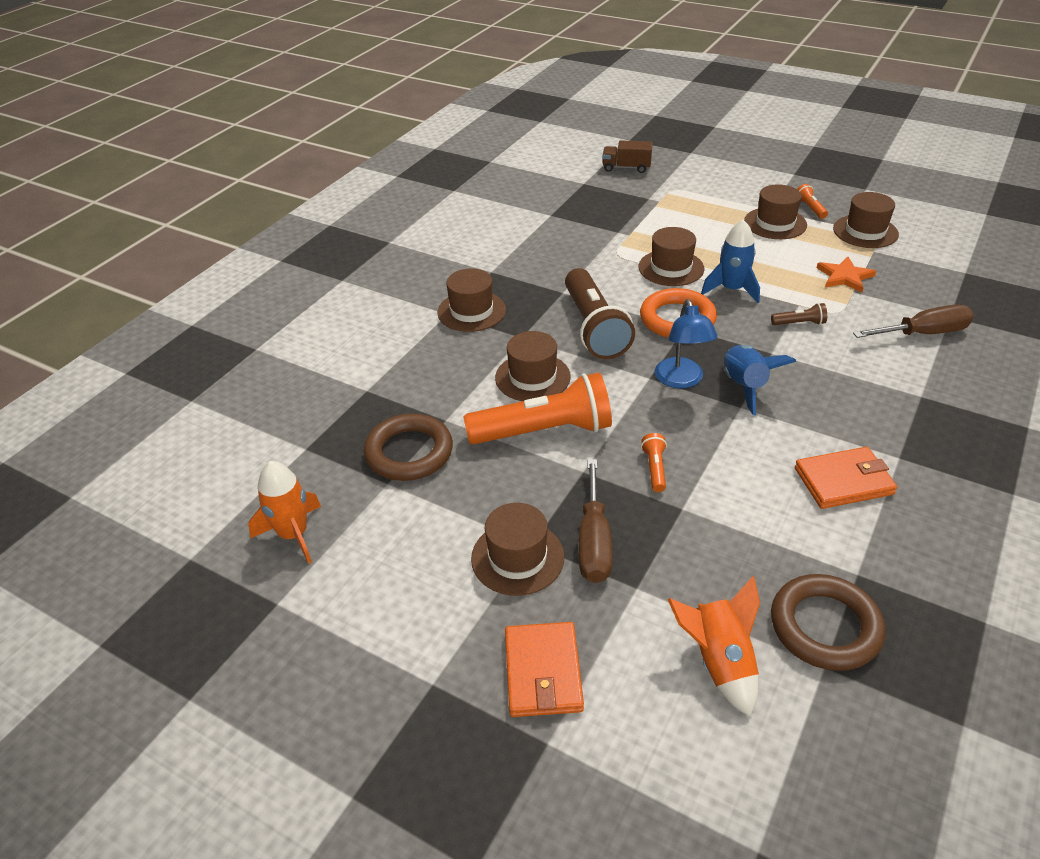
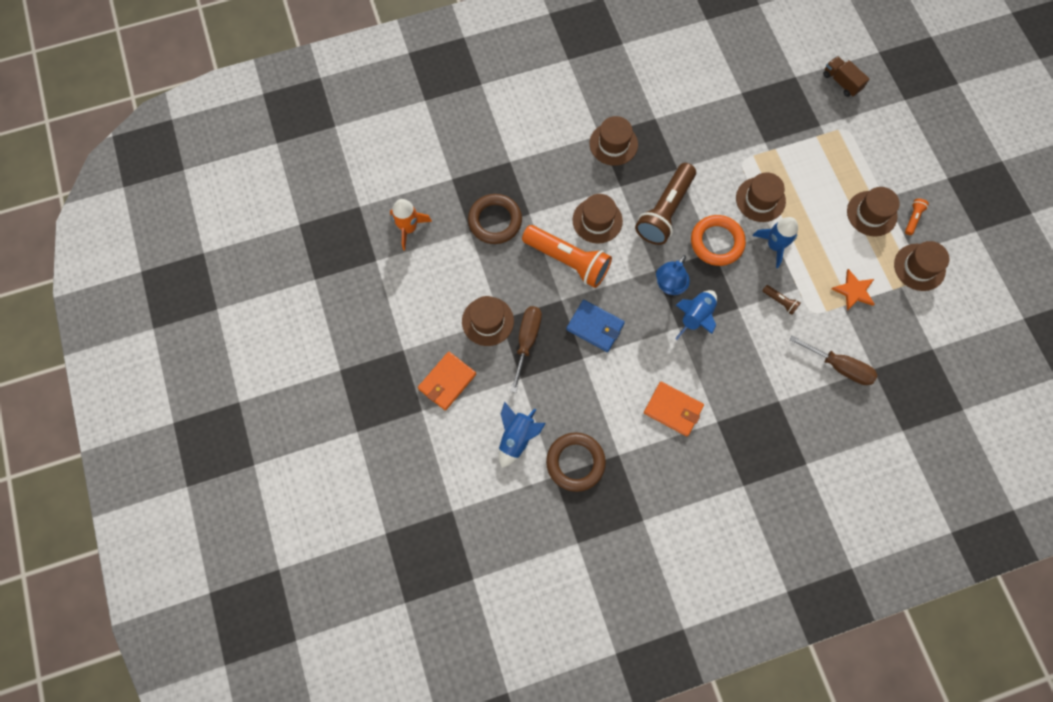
camera: 40 degrees right, 30 degrees up
(594, 541) = (527, 341): brown screwdriver -> brown screwdriver turned 150 degrees clockwise
(655, 468) = (595, 327): orange flashlight -> blue wallet
(719, 662) = (517, 438): orange rocket -> blue rocket

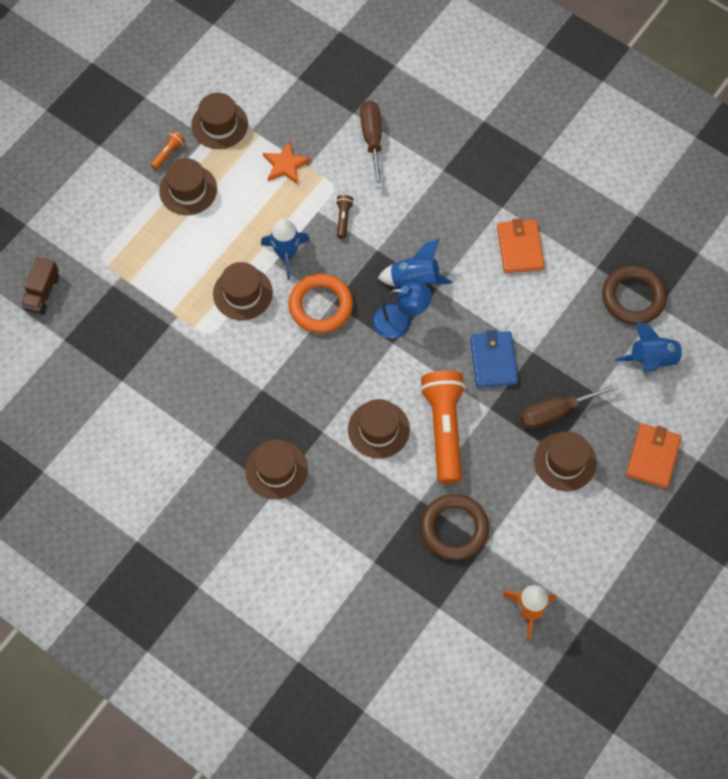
camera: 125 degrees left, 5 degrees down
(447, 381) = (653, 457): orange wallet -> orange wallet turned 75 degrees counterclockwise
(664, 211) = (321, 372): brown flashlight -> none
(913, 218) = (168, 153): orange flashlight -> orange flashlight turned 135 degrees clockwise

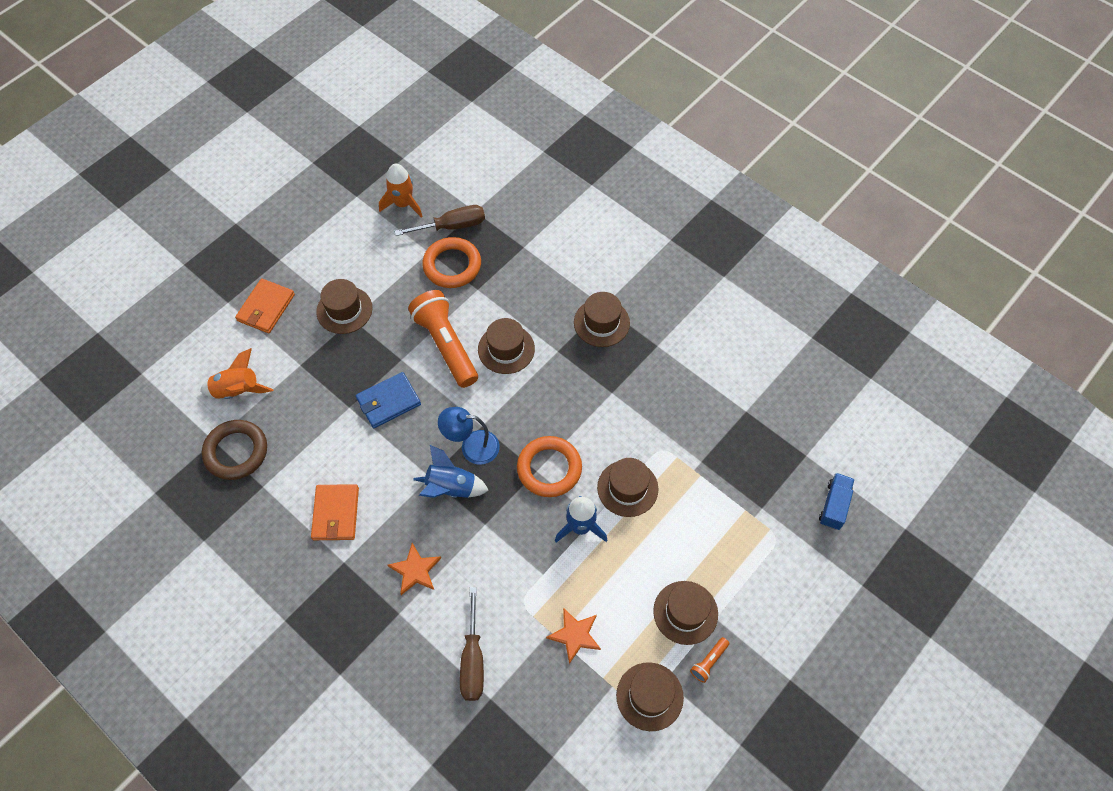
camera: 175 degrees left, 5 degrees down
(42, 292) = (834, 505): brown truck -> blue truck
(343, 218) = (516, 563): brown flashlight -> none
(435, 205) = (415, 570): none -> orange star
(444, 429) = (446, 345): orange flashlight -> orange flashlight turned 150 degrees clockwise
(454, 528) = (452, 265): brown ring -> orange ring
(493, 360) = (388, 402): blue wallet -> blue wallet turned 60 degrees clockwise
(556, 412) = (341, 351): brown screwdriver -> brown screwdriver (452, 226)
(652, 360) = (237, 390): blue rocket -> orange rocket

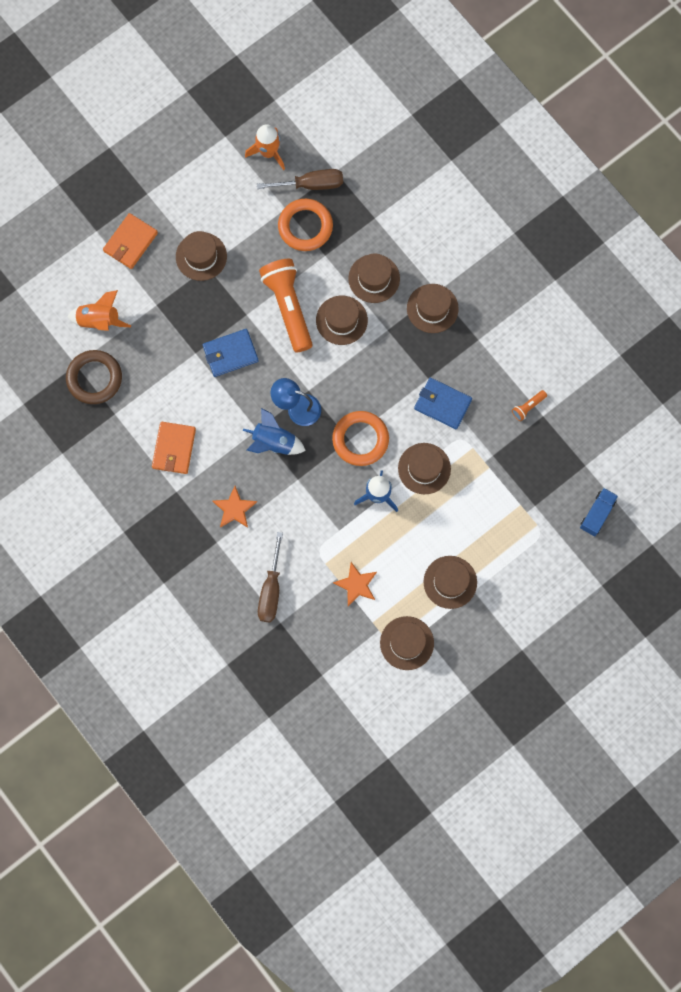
camera: 10 degrees right, 15 degrees up
(533, 303) = (374, 278): none -> brown hat
(633, 416) = (442, 404): none -> blue wallet
(708, 662) = (460, 624): orange flashlight -> orange flashlight (528, 407)

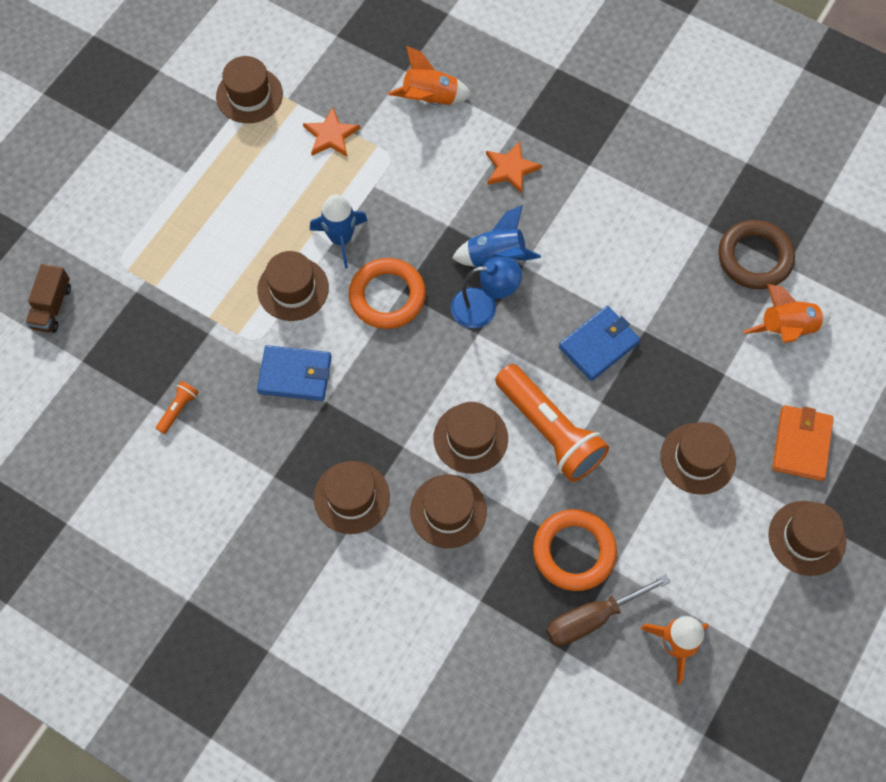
camera: 160 degrees right, 10 degrees down
(174, 448) = (615, 210): orange wallet -> none
(271, 590) = (430, 99): brown screwdriver -> orange rocket
(450, 582) = (218, 173): brown hat -> brown hat (807, 538)
(597, 514) = (52, 307): blue truck -> brown truck

